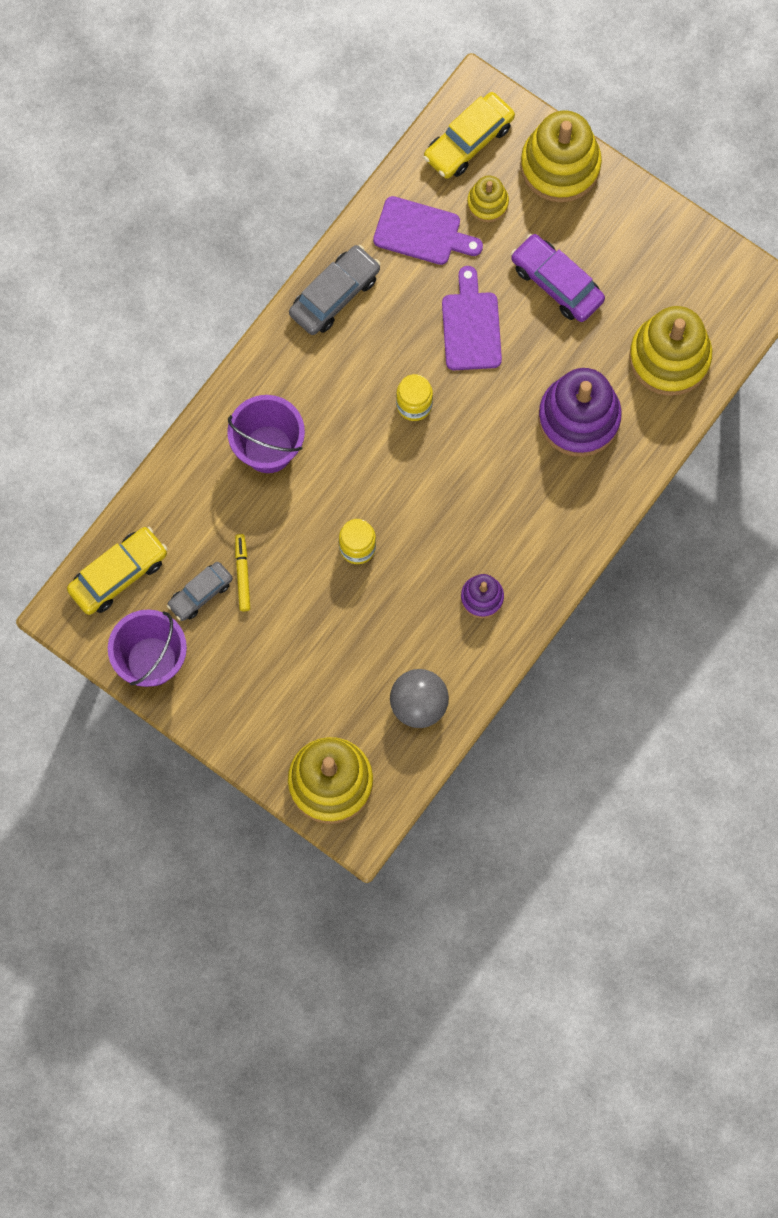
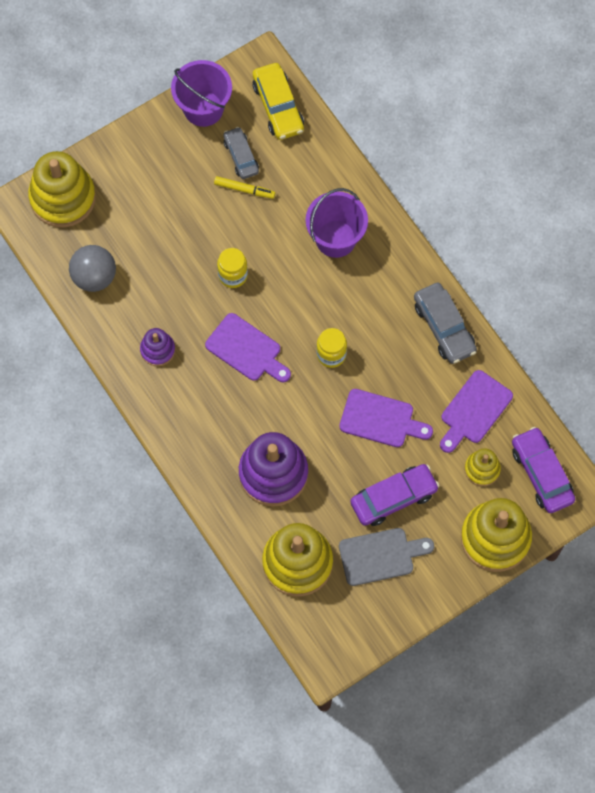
camera: 110 degrees right, 5 degrees down
(443, 499) = (246, 349): none -> purple cutting board
(468, 141) = (541, 474): yellow car -> purple car
(627, 275) = (380, 556): none -> grey cutting board

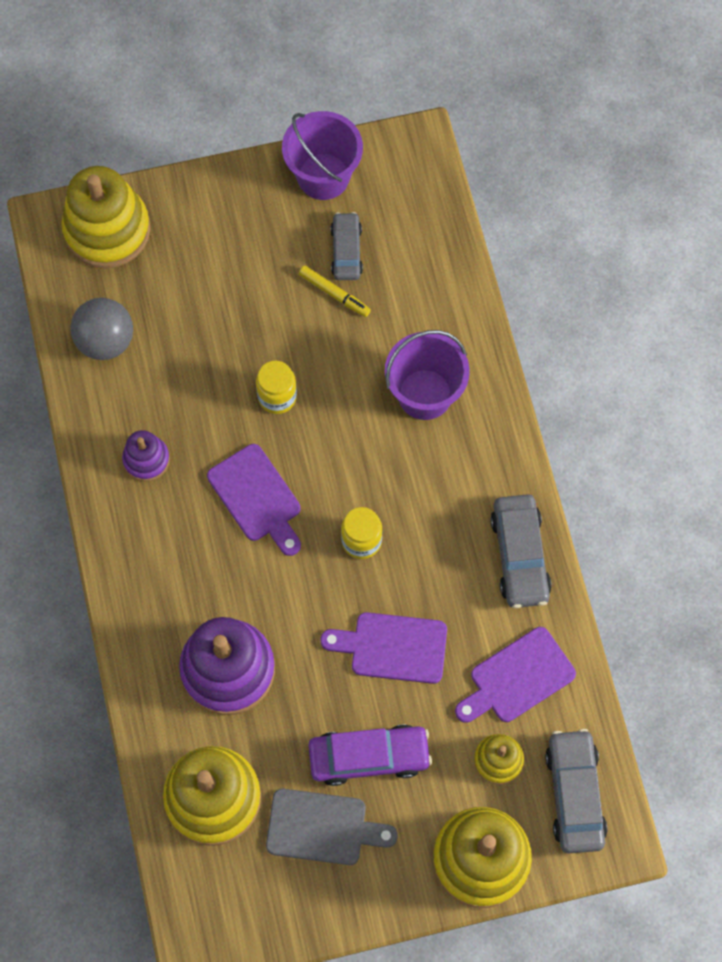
camera: 20 degrees right, 0 degrees up
(278, 107) = (417, 204): yellow car -> none
(381, 419) = (392, 647): purple cutting board -> purple cutting board turned 150 degrees clockwise
(541, 474) = (574, 794): purple car -> grey car

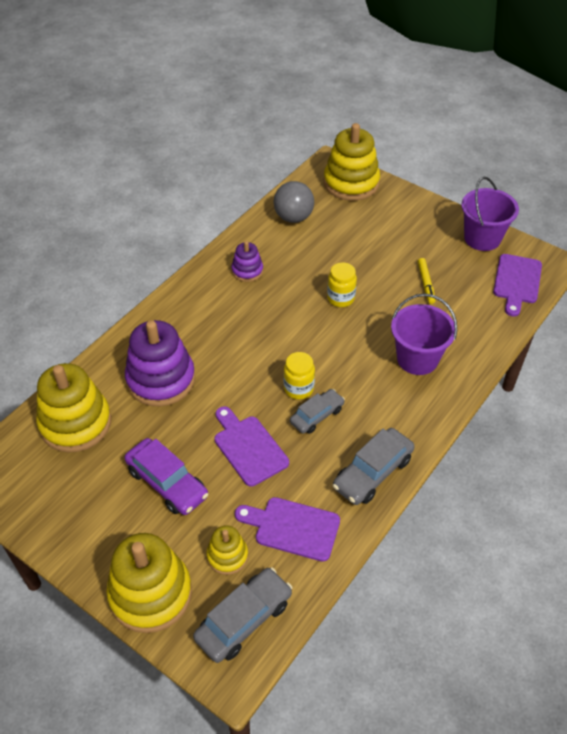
camera: 50 degrees right, 20 degrees down
(257, 497) = (275, 327): purple cutting board -> purple cutting board (517, 282)
(323, 827) = (100, 490): grey cutting board -> none
(346, 251) = (455, 273): grey car -> grey car (317, 416)

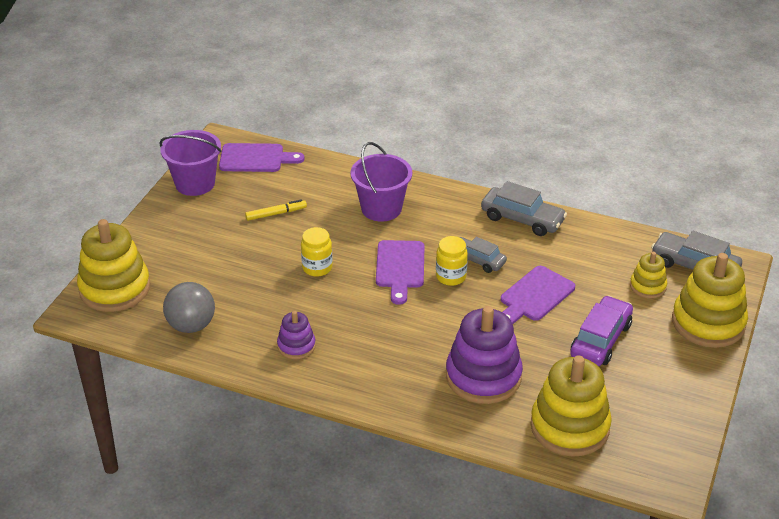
camera: 105 degrees left, 10 degrees down
(292, 528) = (600, 255): purple cutting board -> purple cutting board (400, 268)

